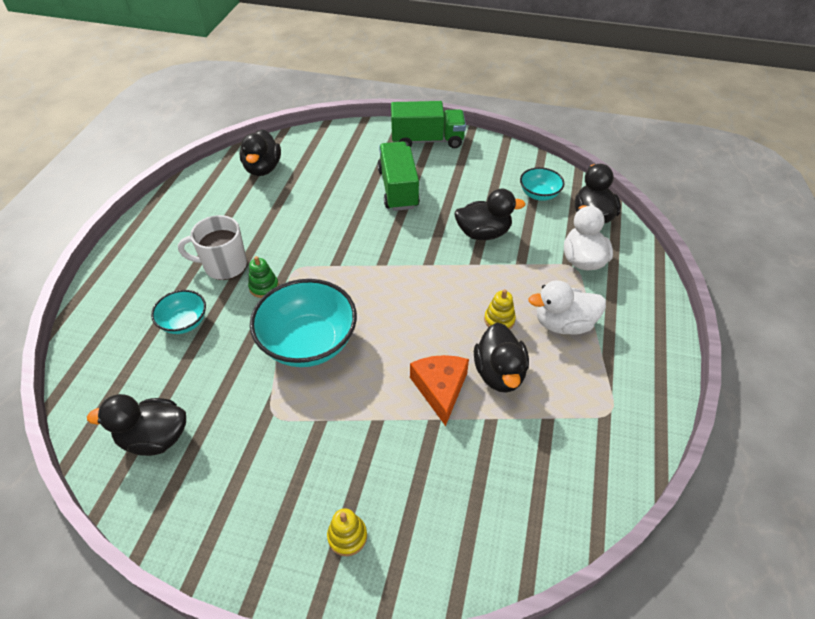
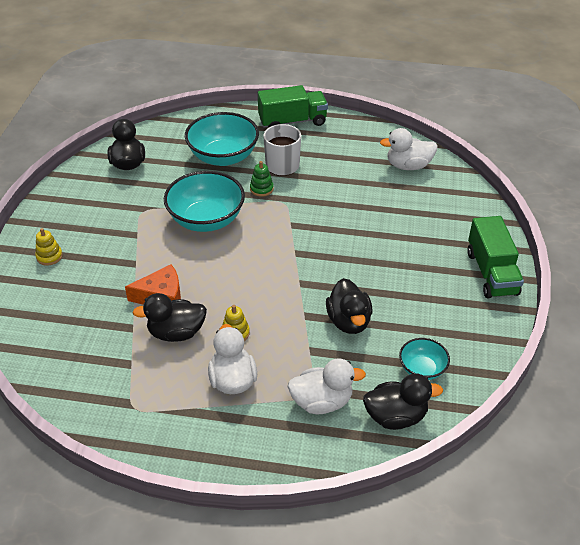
camera: 85 degrees right, 5 degrees down
(184, 322) = (223, 157): turquoise bowl -> turquoise bowl, size x1.90
(263, 168) = (408, 166): black duck -> white duck
(398, 189) = (402, 256): green truck -> green truck (292, 121)

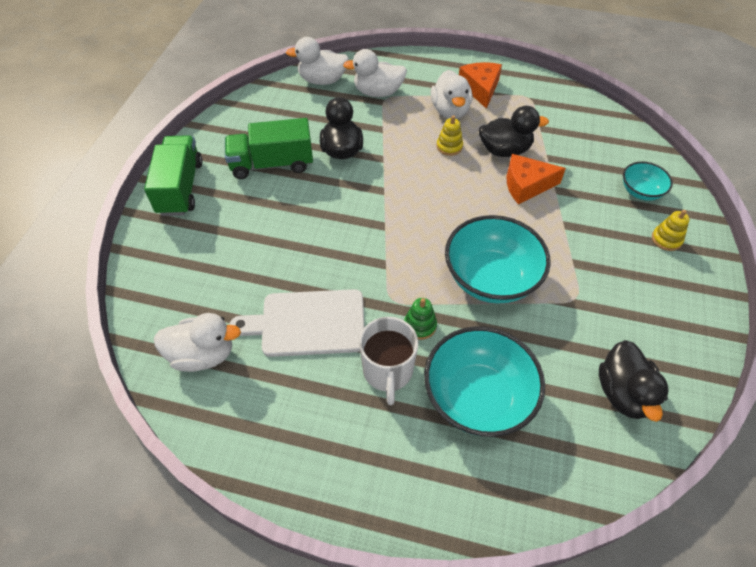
camera: 175 degrees left, 10 degrees up
(193, 417) = (480, 89): none -> orange cheese
(292, 121) = (360, 482): green truck -> green truck (272, 164)
(342, 186) = (308, 323): none -> white cutting board
(396, 416) = (322, 80): black duck -> white duck
(422, 369) = (289, 109): turquoise bowl -> turquoise bowl (640, 191)

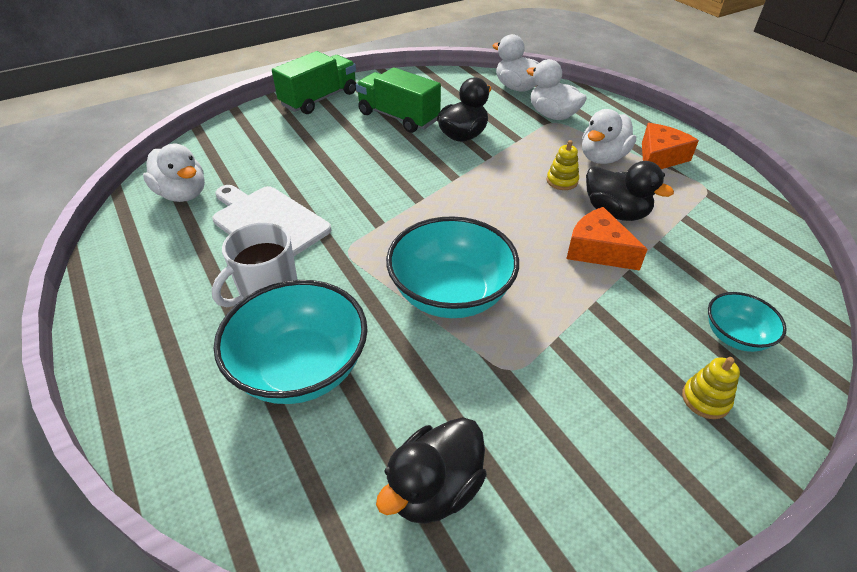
camera: 45 degrees right, 10 degrees down
(420, 325) = (339, 282): green stacking toy -> none

